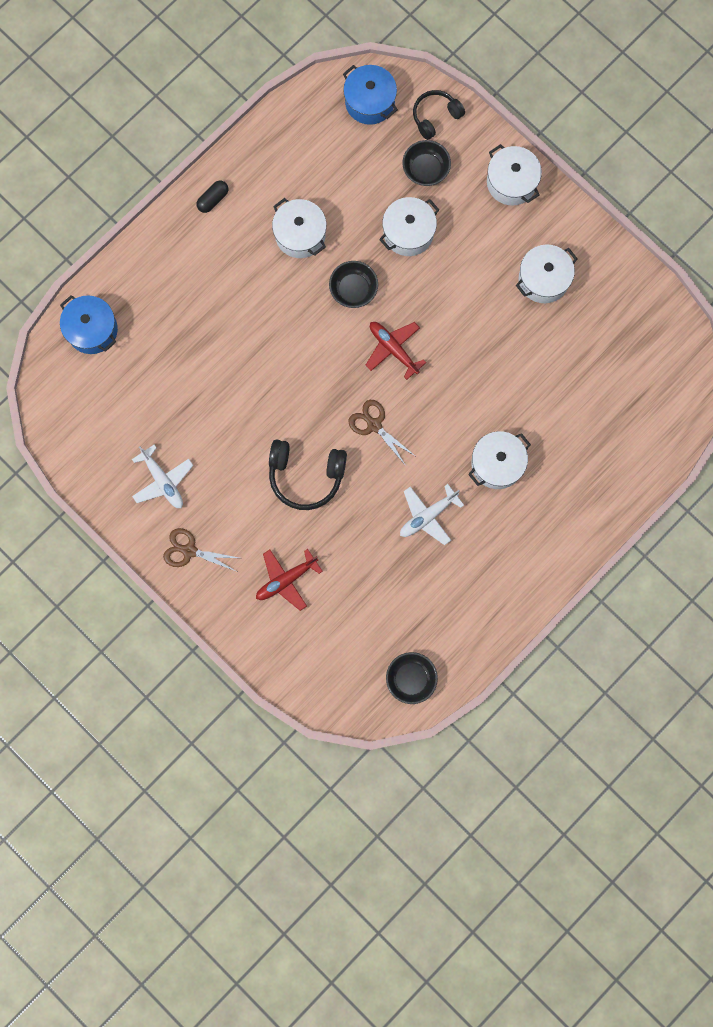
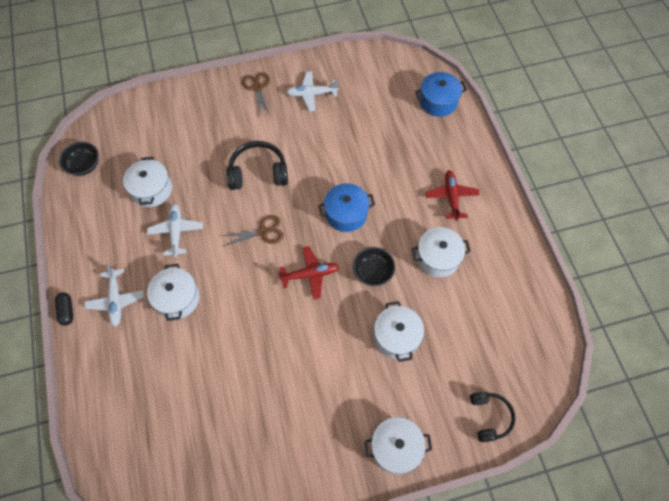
camera: 120 degrees right, 15 degrees down
(189, 551) = (257, 88): brown scissors -> brown scissors turned 60 degrees counterclockwise
(213, 199) = (497, 214): black capsule -> black capsule (67, 311)
(286, 580) = (200, 128): red plane -> red plane (451, 197)
(306, 475) = (258, 173): black headphones -> black headphones turned 45 degrees clockwise
(370, 102) = (528, 369): blue pot -> blue pot (346, 214)
(425, 170) = (444, 381): black bowl -> none
(536, 523) = (116, 300): none -> white plane
(543, 279) = (295, 422): white pot -> white pot (152, 190)

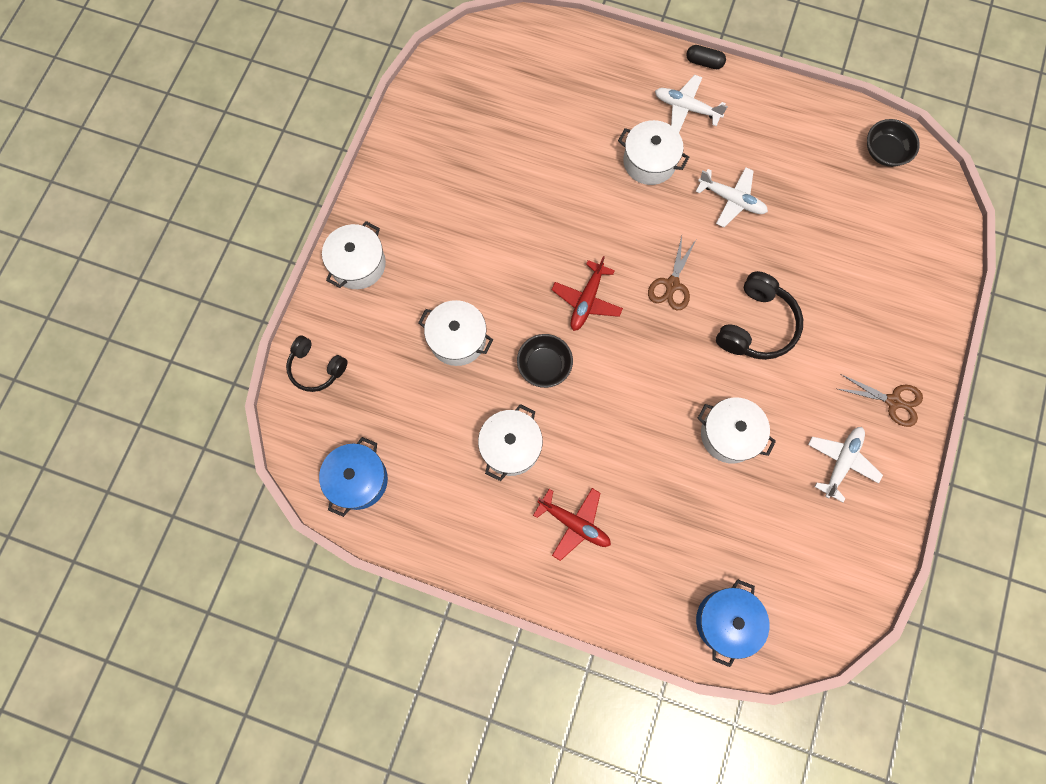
camera: 125 degrees right, 10 degrees up
(152, 190) = (805, 203): white pot -> white pot (729, 435)
(346, 214) = (635, 386): blue pot -> blue pot (358, 480)

